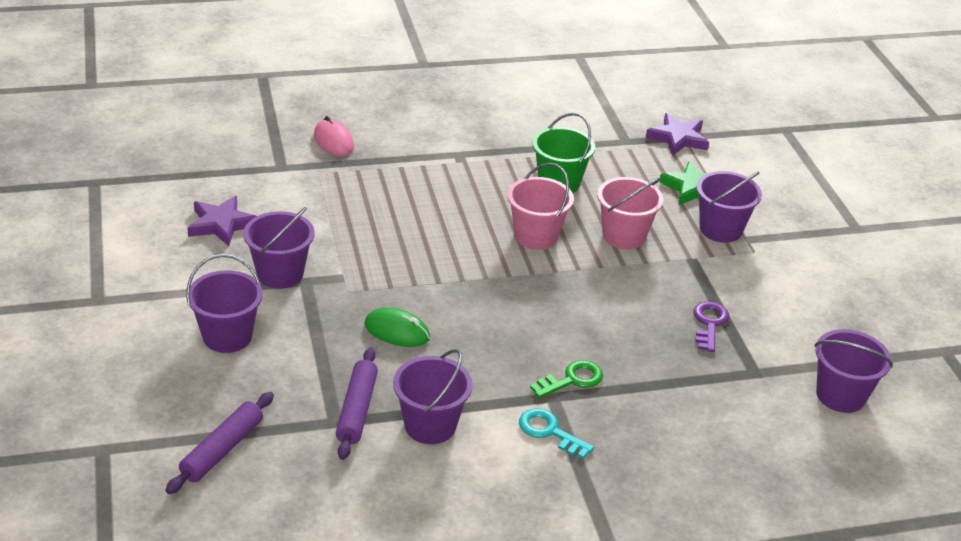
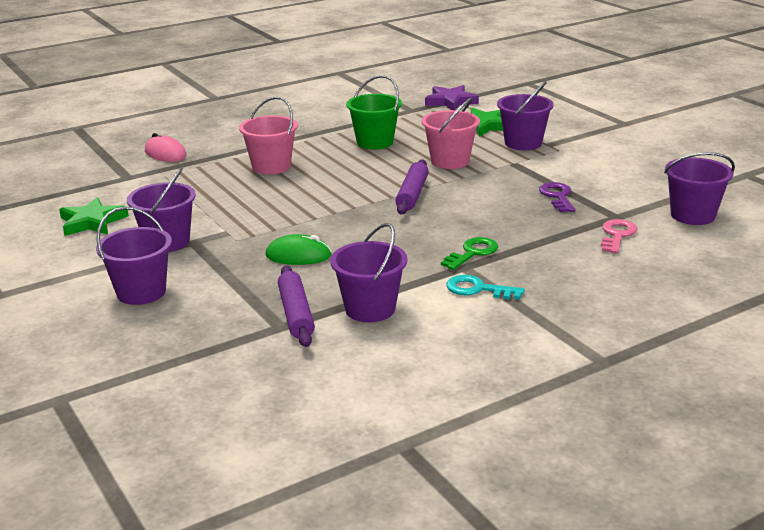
camera: 15 degrees left, 10 degrees down
(221, 224) = (92, 222): purple star -> green star
(222, 450) = (183, 371): purple rolling pin -> purple rolling pin (412, 194)
(536, 236) = (378, 175): pink bucket -> pink bucket (271, 166)
(739, 400) = (617, 235): none -> pink key

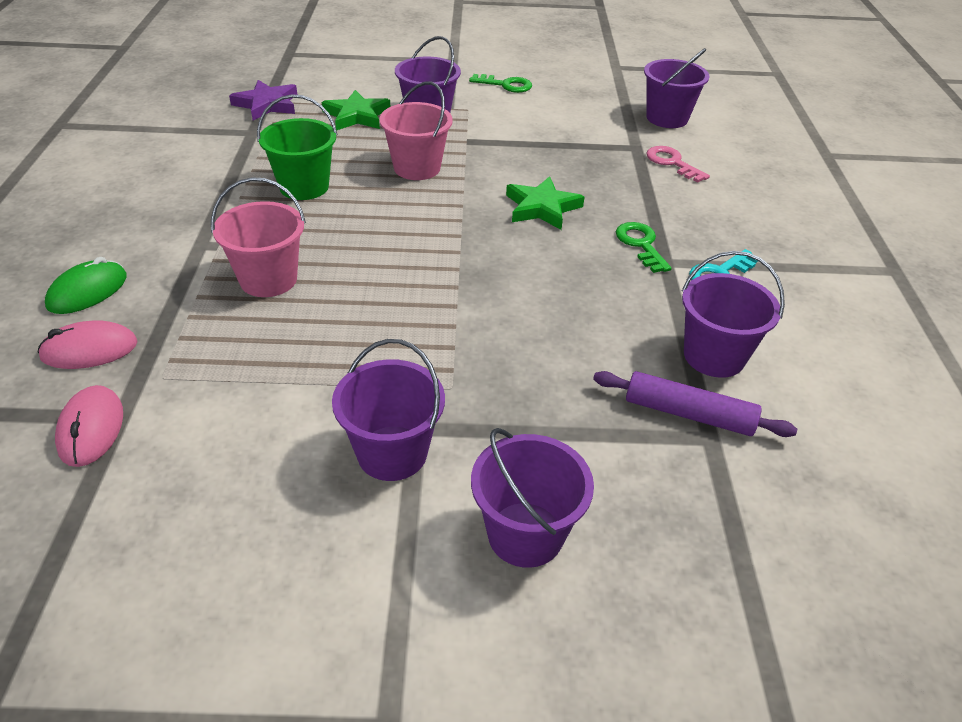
camera: 60 degrees left, 15 degrees up
(92, 222) = (235, 512): green star -> green star (542, 208)
(114, 175) = (91, 429): none -> pink mouse
(298, 255) = (543, 355): green mouse -> green mouse (87, 291)
(412, 194) = (470, 221): purple rolling pin -> none
(557, 196) = (566, 153): purple key -> none
(623, 149) = (506, 85): none -> green key

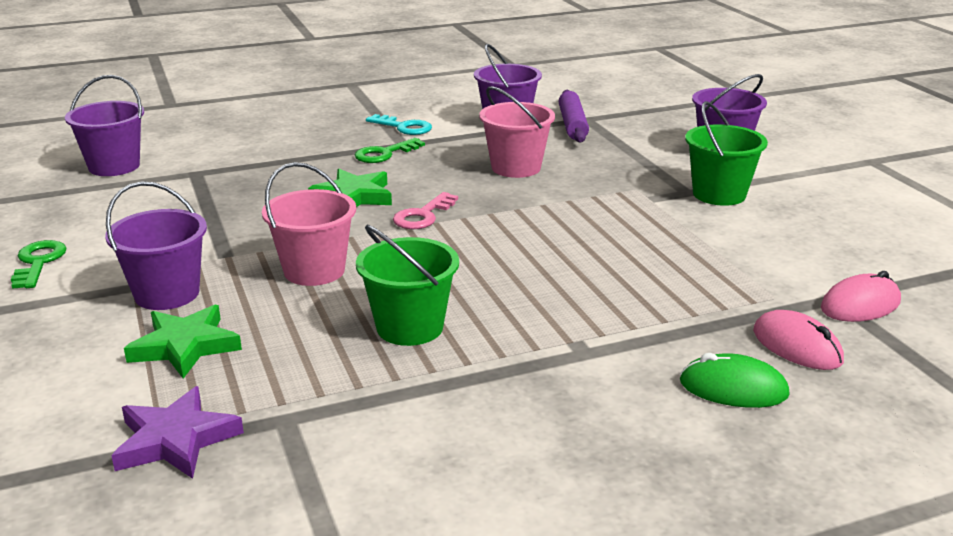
camera: 110 degrees left, 15 degrees down
(268, 279) = (598, 293): pink bucket -> pink bucket (516, 167)
(392, 453) = (719, 194): purple bucket -> green bucket
(672, 163) = (222, 156): pink key -> pink key (423, 216)

